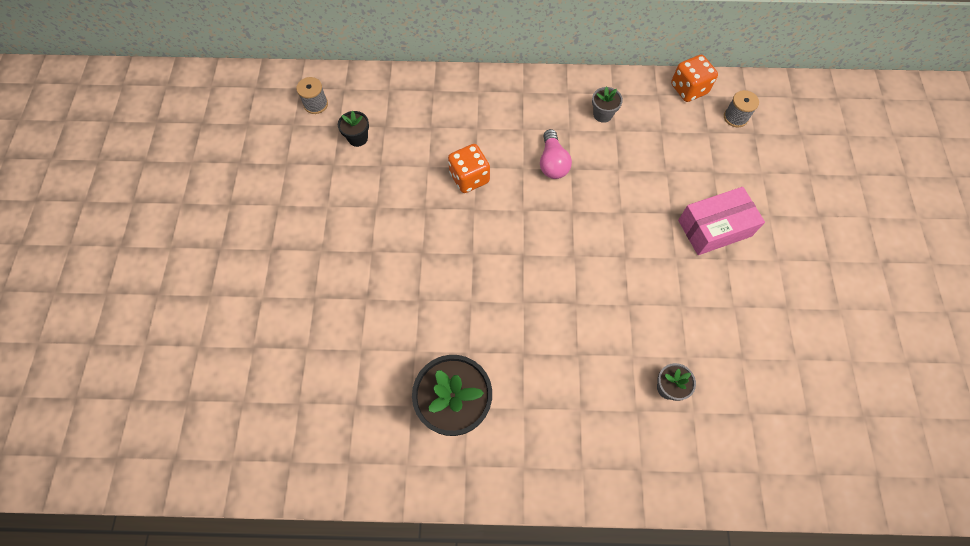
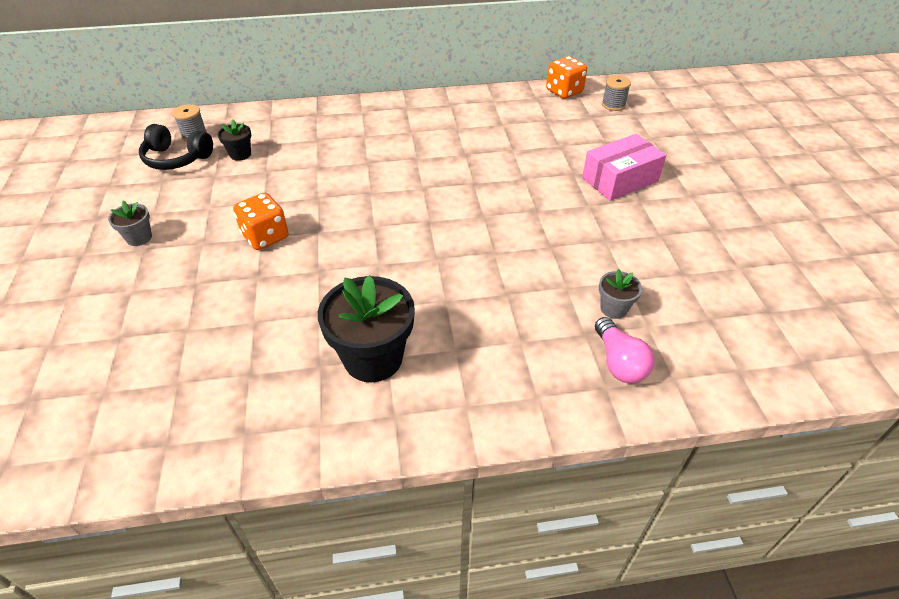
camera: 10 degrees left, 20 degrees down
(299, 135) = (177, 158): none -> black headphones
(469, 178) = (362, 170): orange dice -> orange dice (265, 236)
(552, 163) = (446, 151): pink light bulb -> pink light bulb (619, 362)
(602, 114) = (487, 114): grey flower pot -> grey flower pot (139, 238)

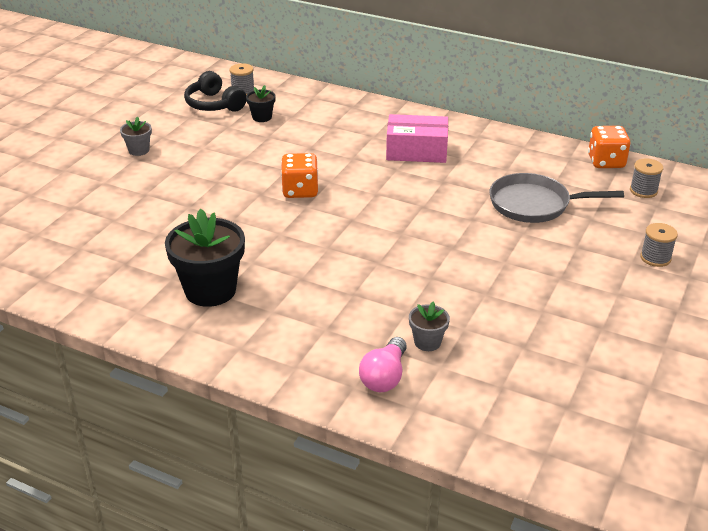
camera: 35 degrees right, 10 degrees down
(265, 236) = (220, 182): orange dice -> orange dice (300, 191)
(554, 146) = (534, 204): none -> grey pan
(620, 179) = (562, 254): pink box -> pink box (416, 151)
(680, 155) = (655, 258): none -> grey spool

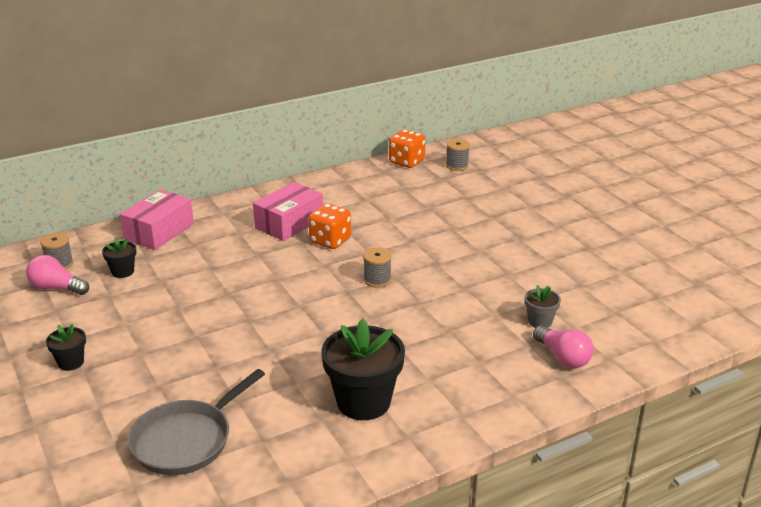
camera: 55 degrees left, 5 degrees down
(139, 150) = (71, 362): grey flower pot -> black flower pot
(214, 104) = (56, 288): black headphones -> pink light bulb
(300, 191) = (272, 298): orange dice -> orange dice (330, 241)
(330, 105) = (159, 231): none -> pink box
(534, 204) = (423, 209): grey pan -> grey pan (186, 440)
(655, 258) = (535, 196): grey spool -> grey spool (377, 280)

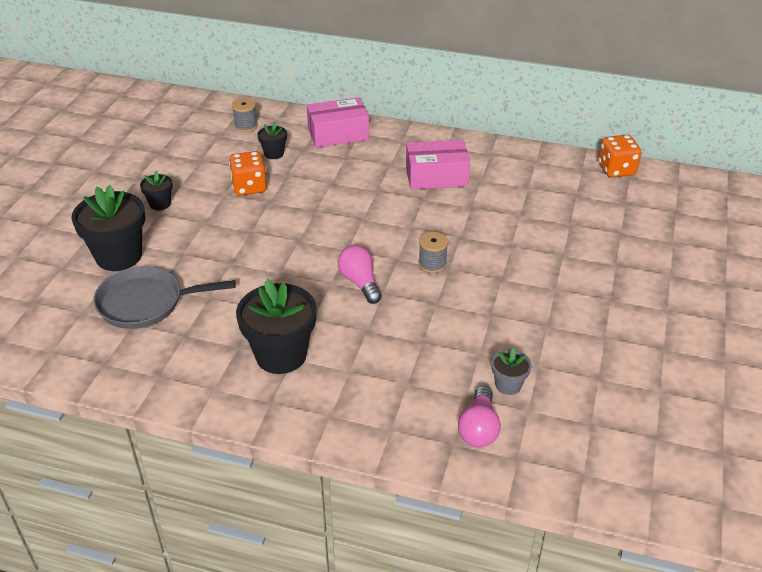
camera: 45 degrees right, 10 degrees up
(56, 288) = (221, 143): pink light bulb -> pink light bulb (360, 282)
(97, 423) = (119, 256): none -> black flower pot
(330, 241) = (445, 209): orange dice -> orange dice (249, 187)
(457, 166) = (659, 197): grey spool -> none

